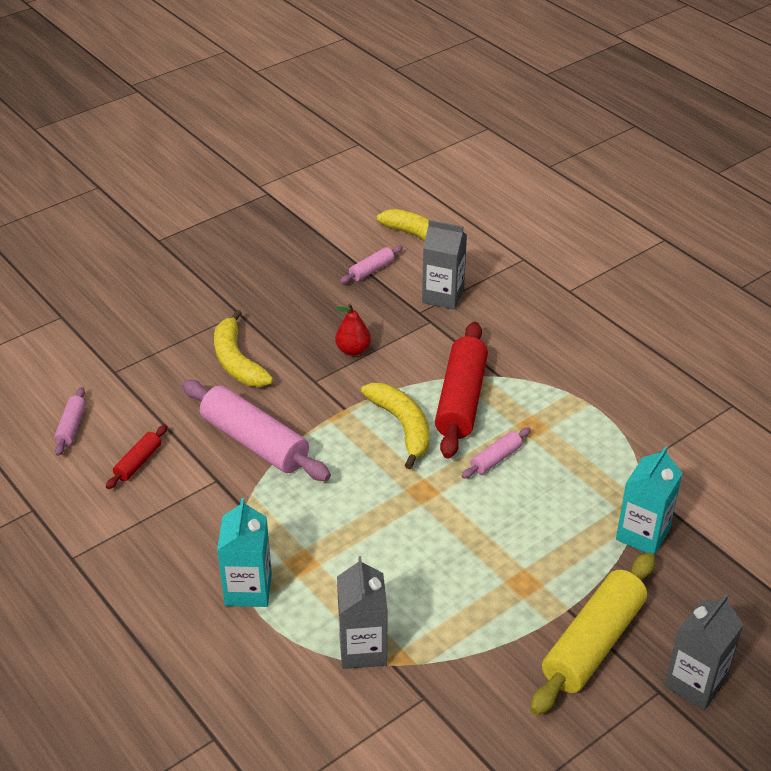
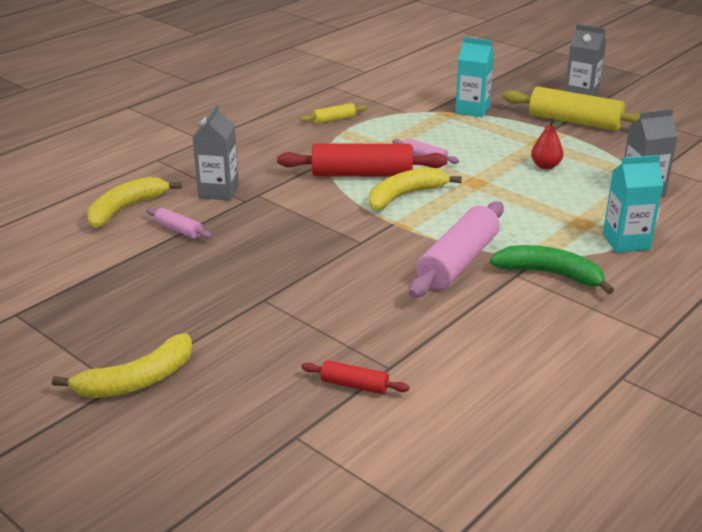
camera: 100 degrees left, 10 degrees down
(71, 427) = (491, 379): pink rolling pin -> none
(138, 462) = (519, 323): red rolling pin -> red rolling pin (354, 385)
(207, 506) = (550, 274): none -> green banana
(237, 361) = (345, 288): yellow banana -> yellow banana (137, 381)
(353, 350) = (310, 227): red pear -> red pear (545, 166)
(617, 395) = (334, 119): none -> yellow rolling pin

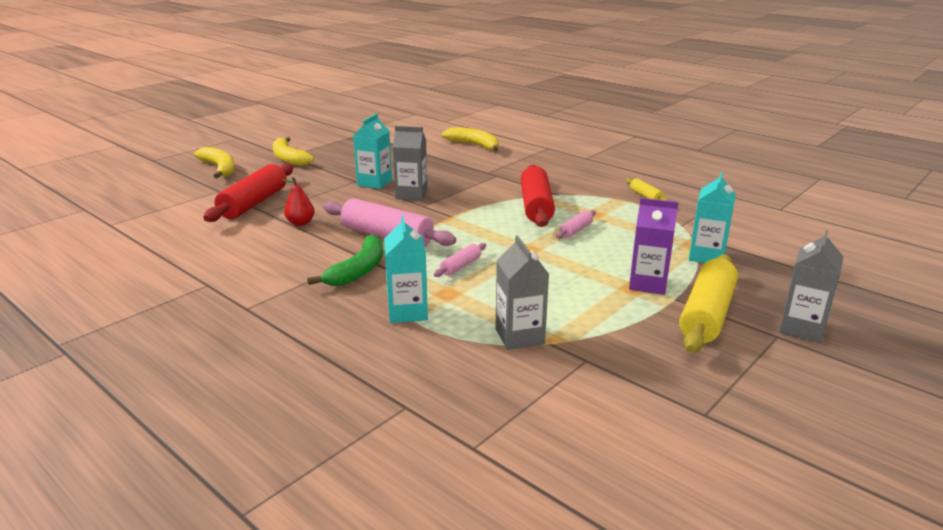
camera: 90 degrees right, 5 degrees down
(179, 230) = (446, 158): pink rolling pin -> pink rolling pin (461, 266)
(218, 191) = (500, 165): grey carton -> grey carton (411, 195)
(275, 282) = (374, 183): none -> turquoise carton
(354, 385) = (254, 203): red rolling pin -> red rolling pin, size x2.10
(405, 196) = (499, 221): yellow banana -> yellow banana (220, 168)
(531, 136) = (648, 284): none -> purple carton
(545, 166) = (572, 286): red pear -> red pear (300, 223)

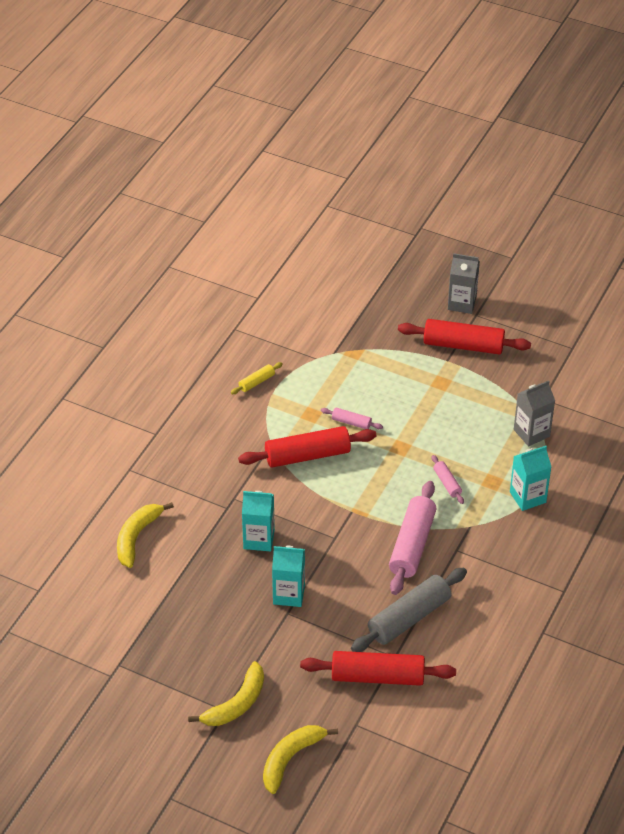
camera: 105 degrees left, 20 degrees up
(300, 223) = (409, 618): red pear -> grey rolling pin
(358, 270) = (480, 544): green banana -> none
(411, 195) = (311, 554): grey carton -> none
(461, 266) = (447, 483): pink rolling pin -> pink rolling pin turned 45 degrees clockwise
(648, 284) = (432, 375): purple carton -> none
(706, 256) = (372, 344): turquoise carton -> turquoise carton (259, 539)
(707, 315) = (463, 345): yellow rolling pin -> red rolling pin

